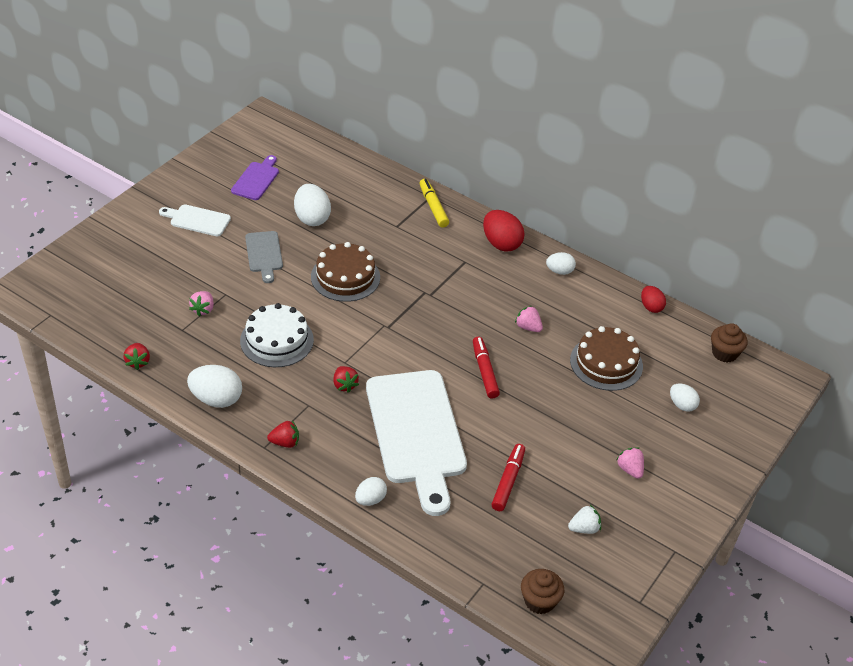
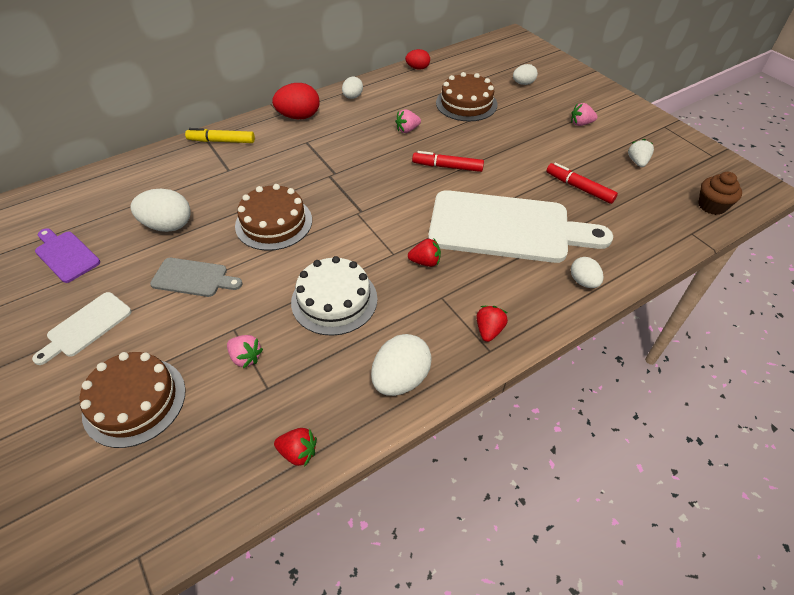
camera: 65 degrees left, 5 degrees up
(148, 269) = (134, 401): none -> brown cake
(724, 353) = (479, 53): brown cupcake -> none

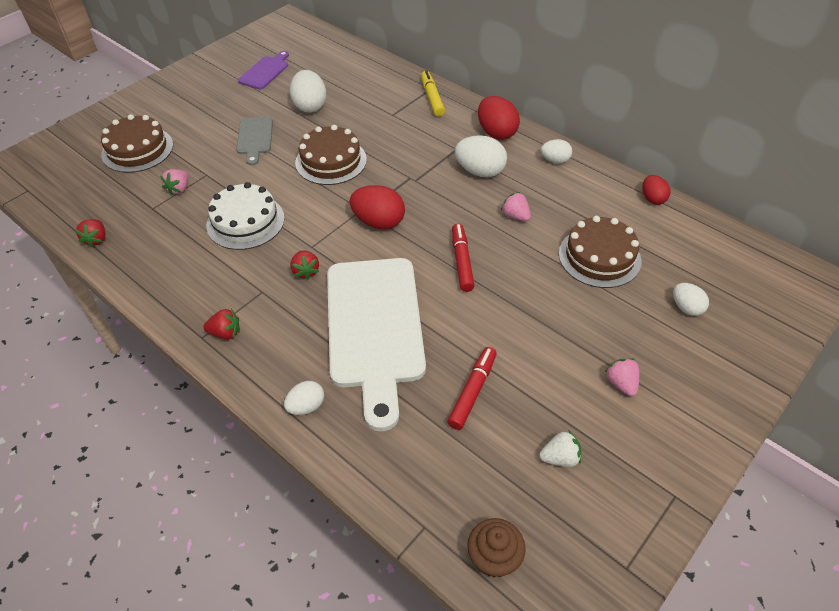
camera: 75 degrees right, 0 degrees up
(86, 327) = (199, 106): white cutting board -> none
(380, 204) = (379, 222): none -> red egg
(400, 379) = (165, 282): white egg -> white egg (480, 171)

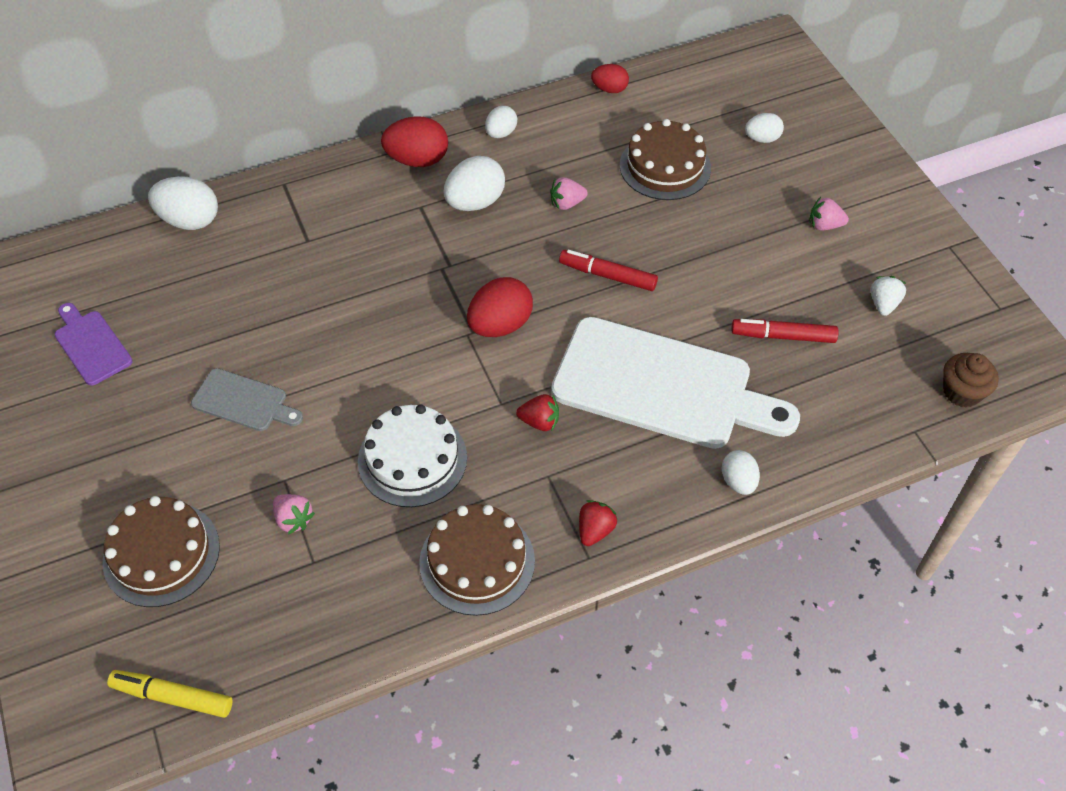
camera: 65 degrees left, 5 degrees up
(96, 239) = (336, 645): red strawberry -> none
(310, 106) = (220, 319): white egg -> white egg (190, 220)
(331, 161) = (355, 334): brown cake -> brown cake (477, 561)
(432, 98) = (304, 190): yellow marker -> yellow marker (172, 697)
(472, 391) = (783, 336): red marker -> red marker turned 45 degrees counterclockwise

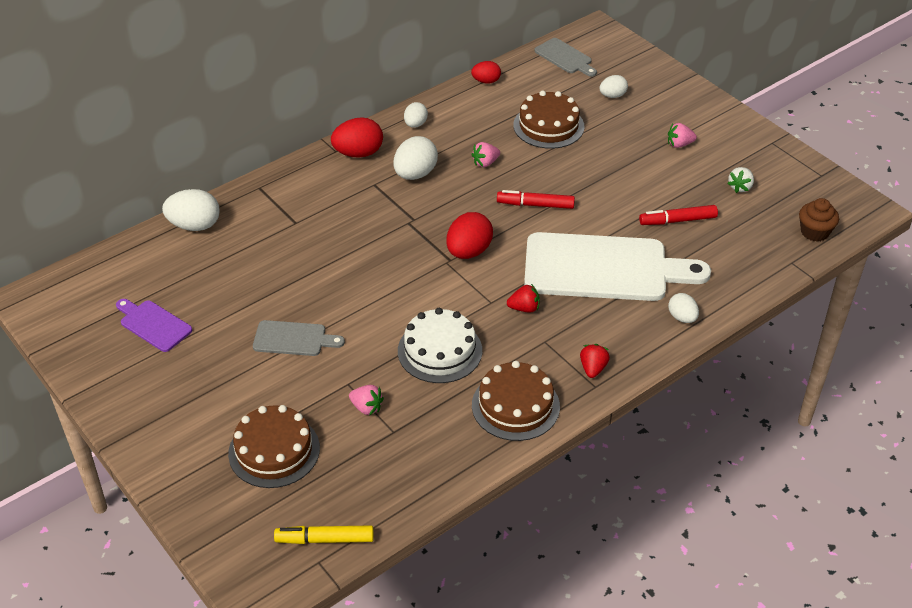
camera: 15 degrees left, 10 degrees down
(721, 74) = (565, 57): none -> grey cutting board
(883, 304) = (740, 187): white strawberry -> white strawberry turned 150 degrees counterclockwise

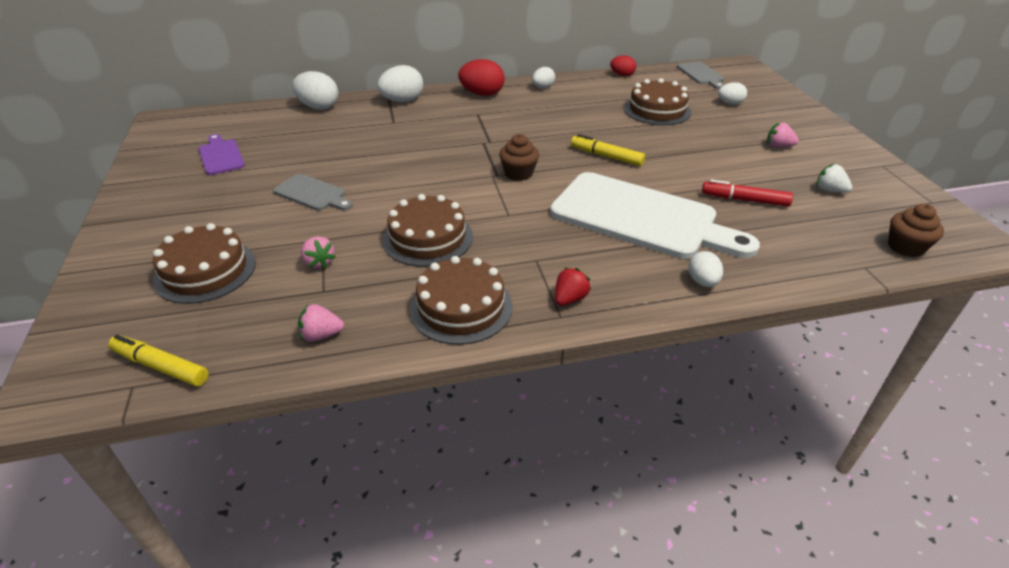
camera: 25 degrees right, 5 degrees down
(415, 174) = (516, 115): white egg -> white egg (402, 101)
(439, 351) = (428, 238): white cake -> brown cake
(468, 251) = (518, 173): red egg -> brown cupcake
(485, 163) = (582, 121): pink strawberry -> pink strawberry (321, 335)
(524, 308) = (536, 227): red strawberry -> none
(535, 205) = (606, 156): red marker -> yellow marker
(740, 187) = (829, 190): white strawberry -> white strawberry turned 75 degrees clockwise

